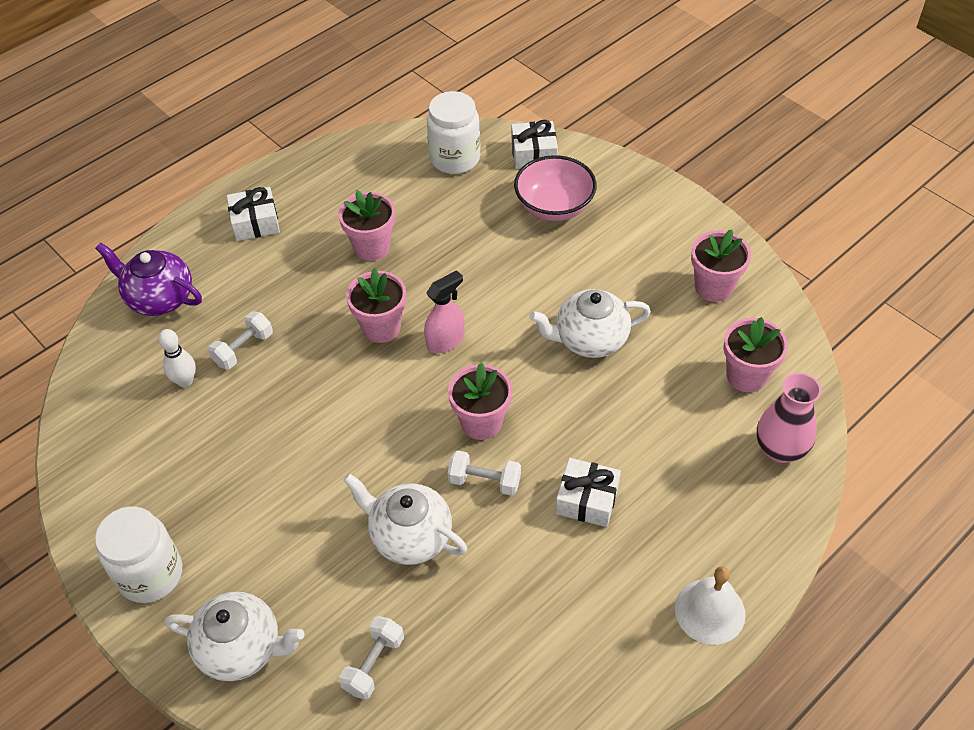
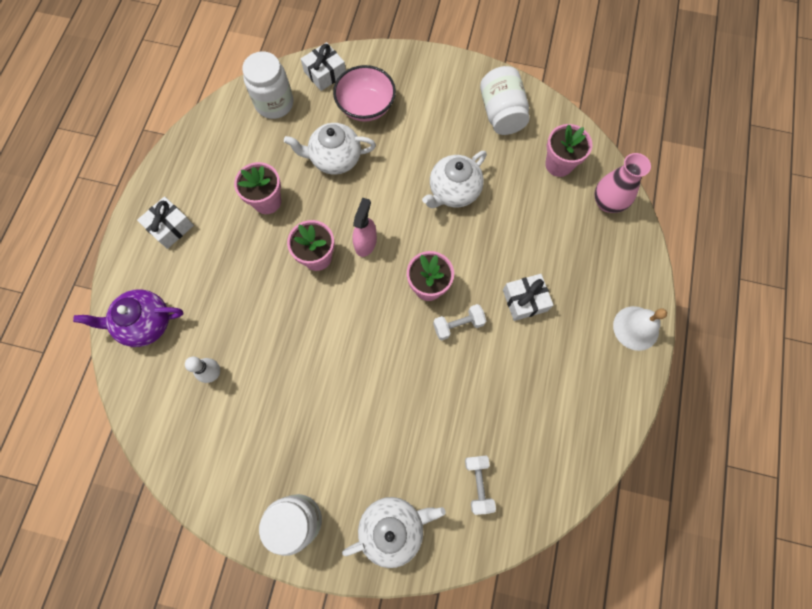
camera: 35 degrees left, 20 degrees up
(243, 349) = (236, 326): white dumbbell -> none
(409, 536) = (439, 389): white teapot -> white teapot (335, 158)
(713, 287) = (501, 113): pink flower pot -> white jar

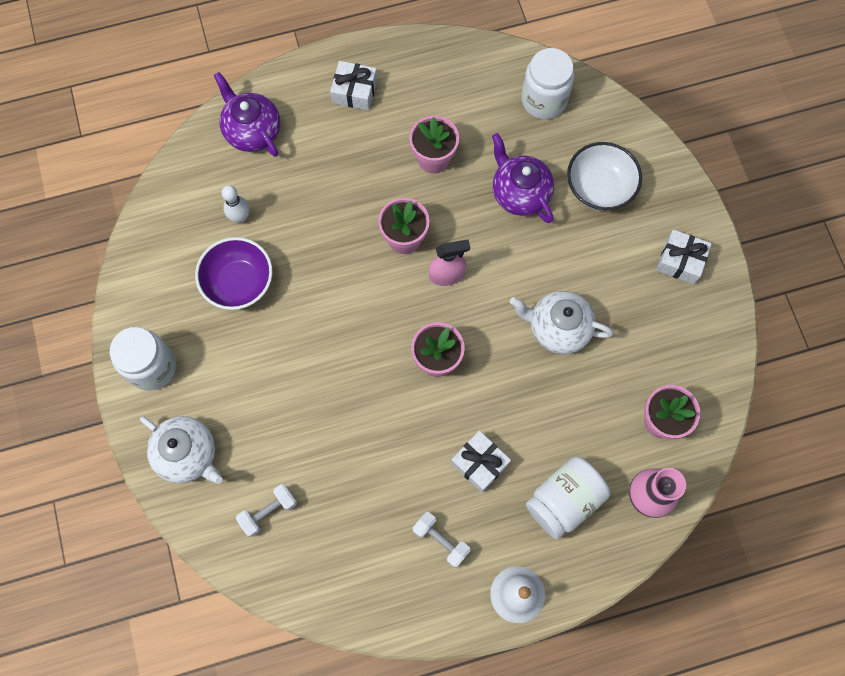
camera: 60 degrees right, 0 degrees up
(270, 405) = (239, 283): none -> purple bowl
(325, 73) = (611, 126): white gift -> white gift (680, 261)
(335, 158) = (520, 193): white teapot -> purple teapot
(366, 106) = (599, 188): pink bowl -> white bowl
(458, 325) = (414, 410): white dumbbell -> white dumbbell (441, 540)
(501, 113) = (684, 328): white jar -> white jar (564, 500)

